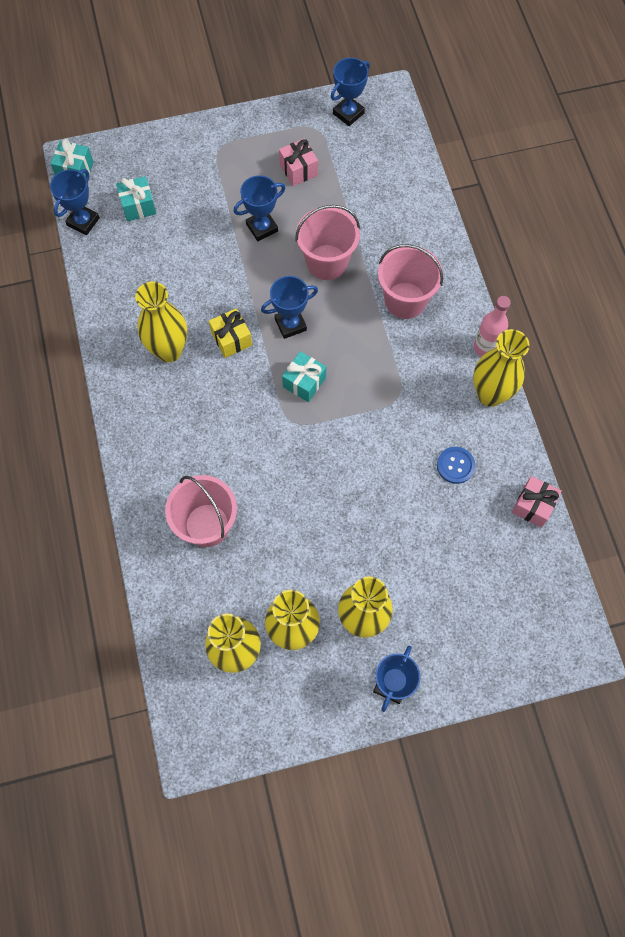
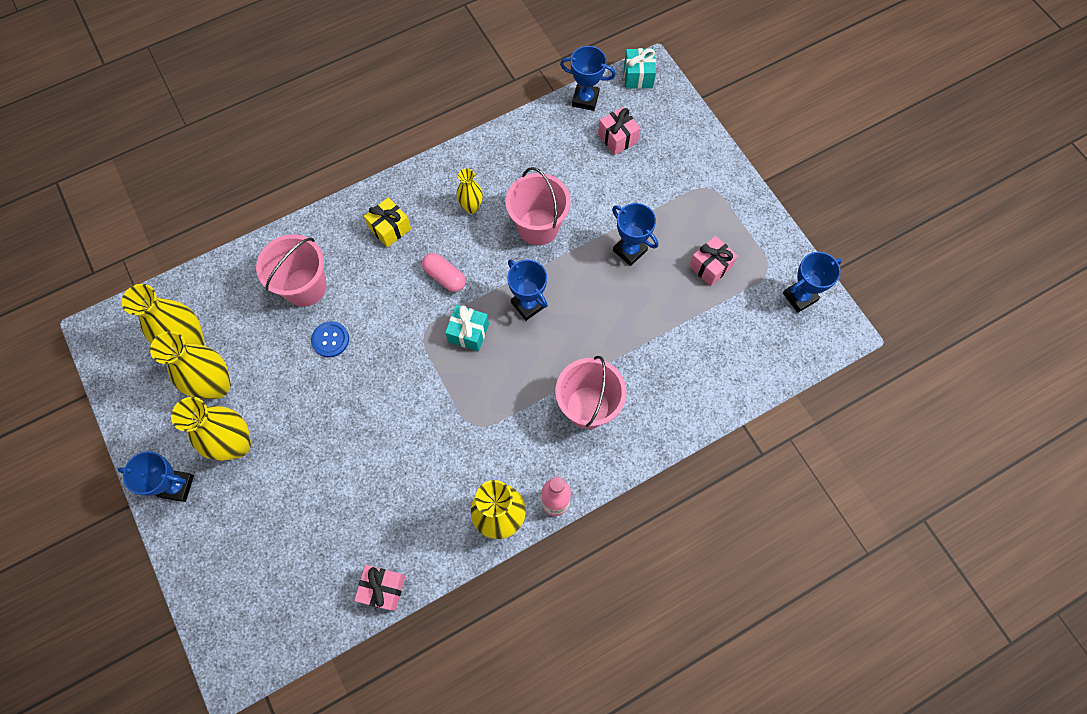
camera: 75 degrees right, 0 degrees up
(138, 206) = (617, 138): turquoise gift -> pink gift
(169, 350) = (471, 207): yellow vase -> yellow vase, size x0.56
(231, 339) = (498, 256): yellow gift -> yellow gift (390, 228)
(238, 390) = (445, 277): none -> pink capsule
(327, 262) = (609, 320): pink bucket -> pink bucket (538, 227)
(348, 113) = (800, 297): blue trophy -> blue trophy turned 60 degrees counterclockwise
(455, 465) = (411, 499): blue button -> blue button (330, 340)

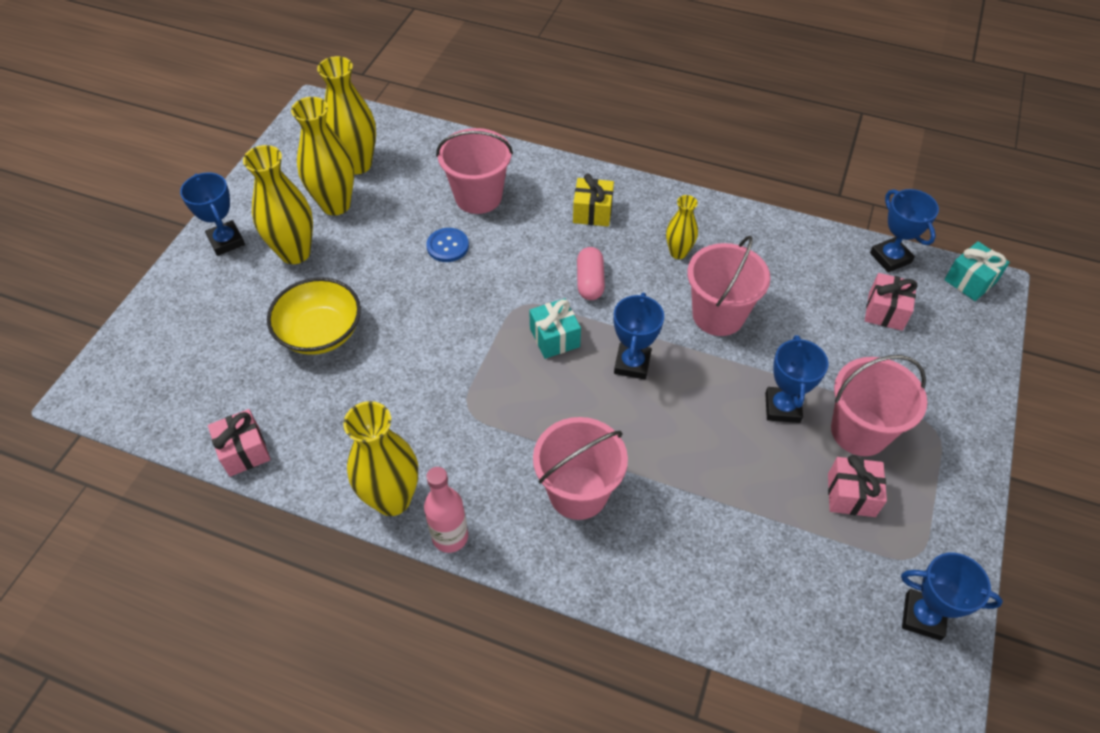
camera: 50 degrees right, 15 degrees down
(328, 475) = (320, 332): none -> yellow bowl
(678, 226) = (859, 431): none -> pink bucket

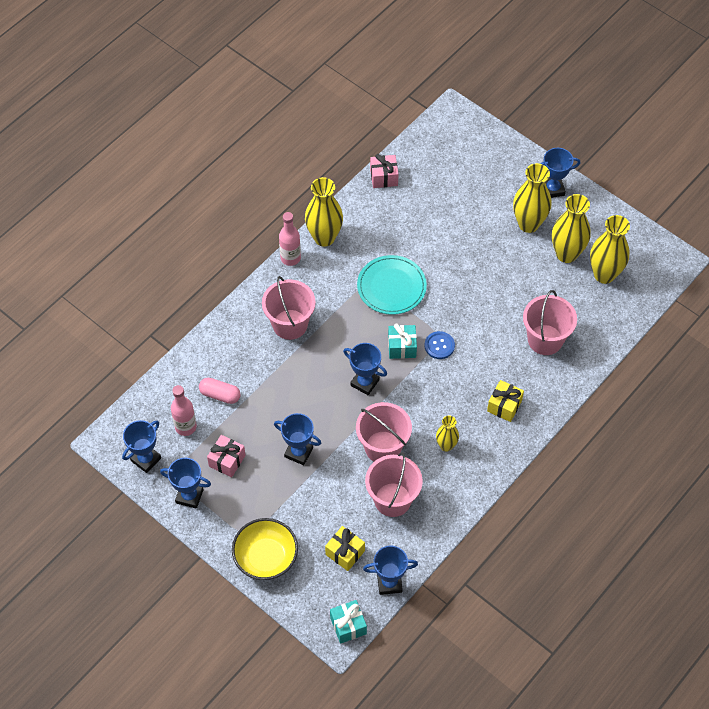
camera: 110 degrees right, 5 degrees up
(320, 332) = (455, 226): yellow bowl -> yellow bowl (266, 557)
(447, 246) = (503, 309): blue button -> blue button (439, 346)
(456, 379) = (391, 287): none -> turquoise plate
(590, 282) = (440, 382): pink capsule -> pink capsule (220, 395)
(833, 578) = (185, 427): none -> pink bottle
(859, 431) = (264, 487): pink bucket -> pink bucket (392, 499)
(885, 311) = (345, 553): pink gift -> yellow gift
(937, 525) = (189, 496): none -> blue trophy

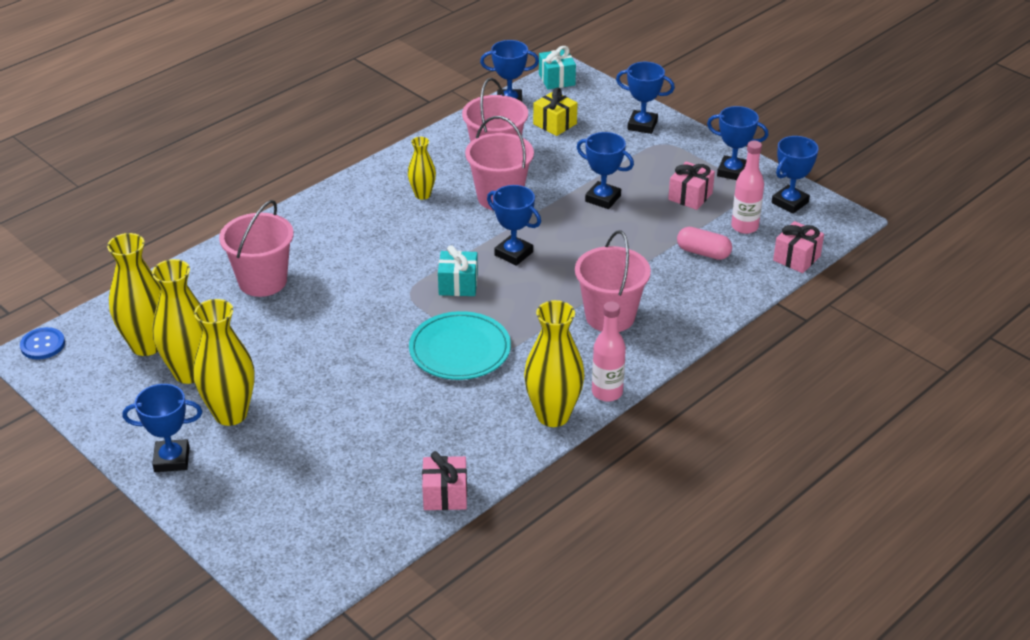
camera: 175 degrees left, 20 degrees down
(149, 394) = (796, 258): none -> pink gift
(266, 557) = (642, 125): yellow bowl -> blue trophy
(439, 346) = (407, 283): blue button -> blue button (42, 345)
(504, 406) = (340, 223): yellow gift -> none

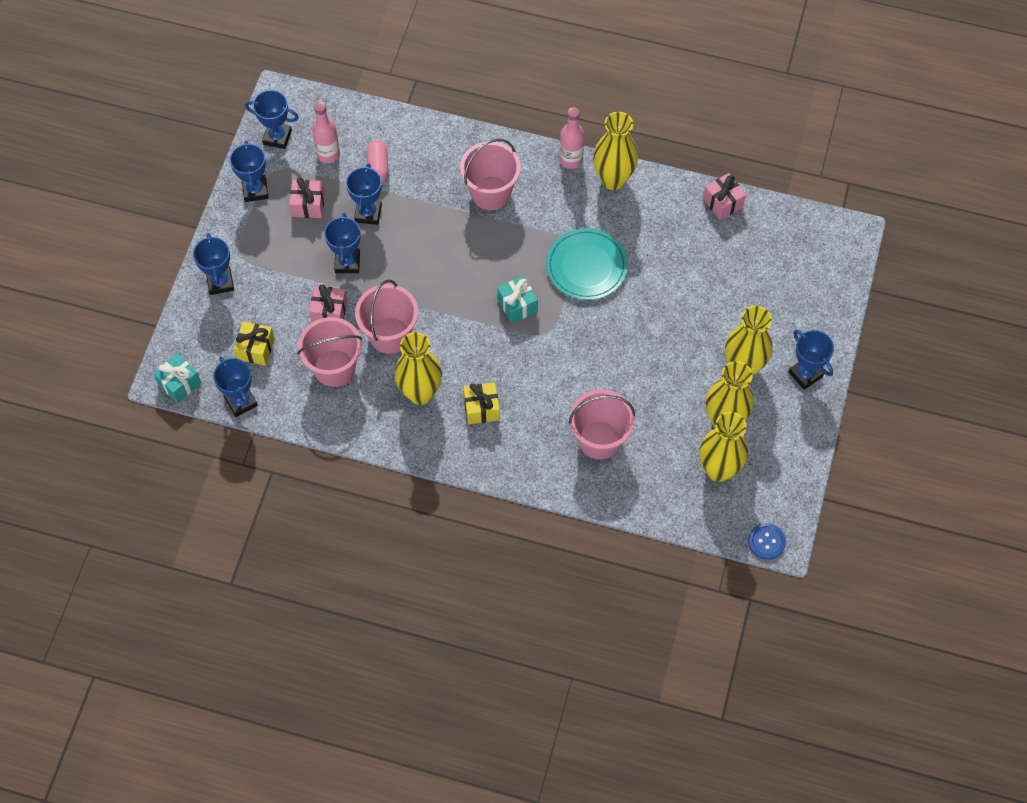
camera: 120 degrees left, 25 degrees up
(370, 223) = (481, 408): none -> yellow gift
(422, 195) = (420, 393): yellow vase -> yellow vase, size x1.77
(513, 254) = (457, 288): blue trophy -> blue trophy (368, 213)
(796, 258) = (349, 108): pink gift -> pink gift (329, 312)

